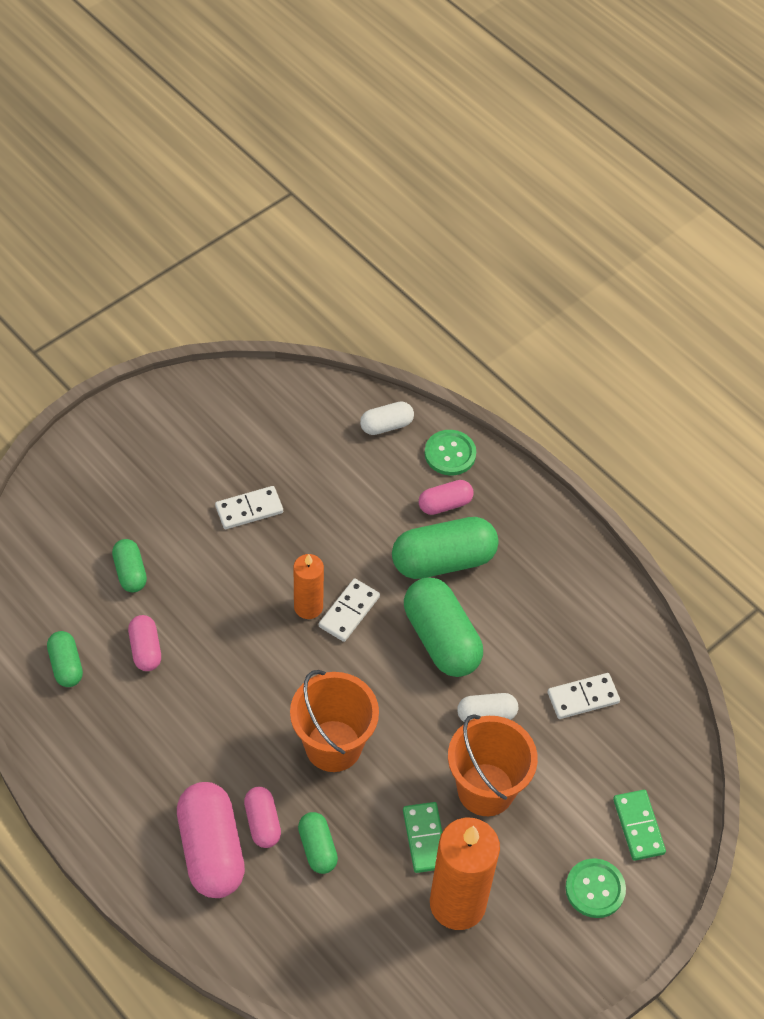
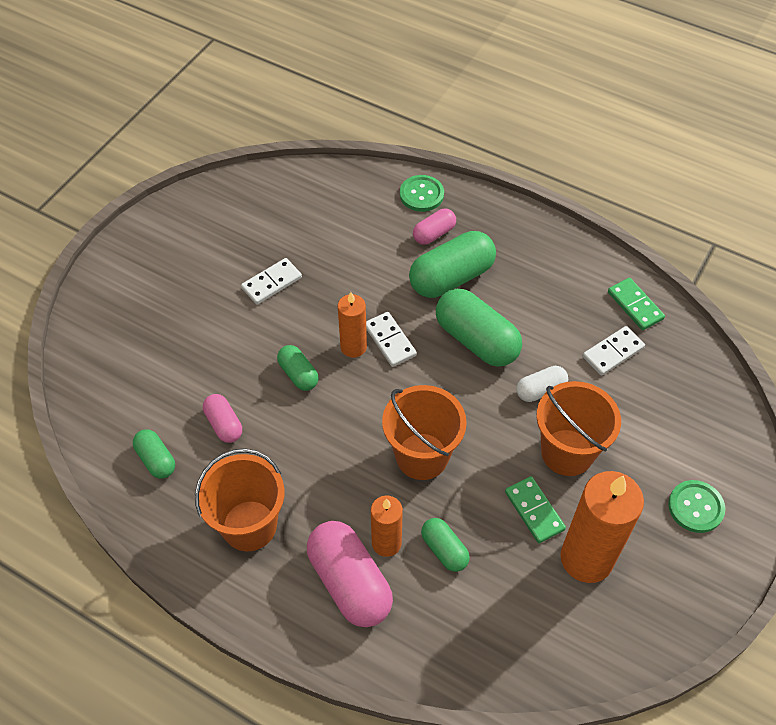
camera: 15 degrees left, 0 degrees up
(130, 572) = (186, 363): green capsule -> green capsule (298, 374)
(134, 761) = (249, 525): none -> orange bucket
(262, 823) = (386, 543): pink capsule -> orange candle
(349, 612) = (390, 341): white domino -> white domino turned 45 degrees counterclockwise
(386, 425) = (360, 187): white capsule -> none
(638, 826) = (706, 443): green domino -> green domino (635, 305)

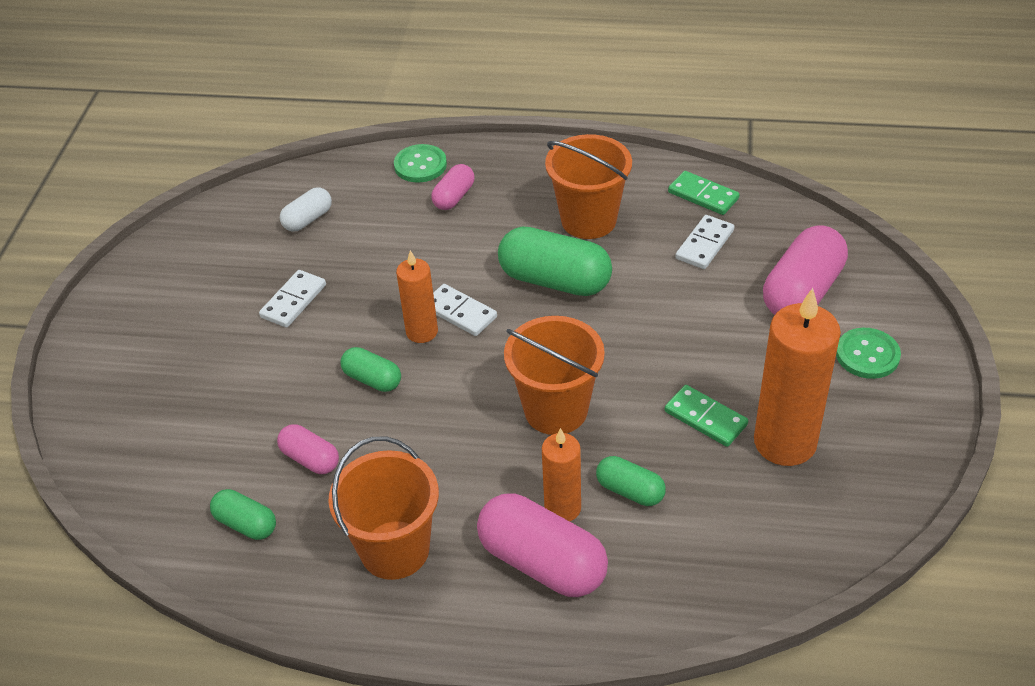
camera: 20 degrees left, 10 degrees down
(451, 277) = (495, 231): green capsule -> none
(540, 390) = (649, 304): white capsule -> white capsule (308, 219)
(567, 452) = (709, 351): orange bucket -> orange bucket (588, 220)
(671, 427) = (802, 292): none -> pink capsule

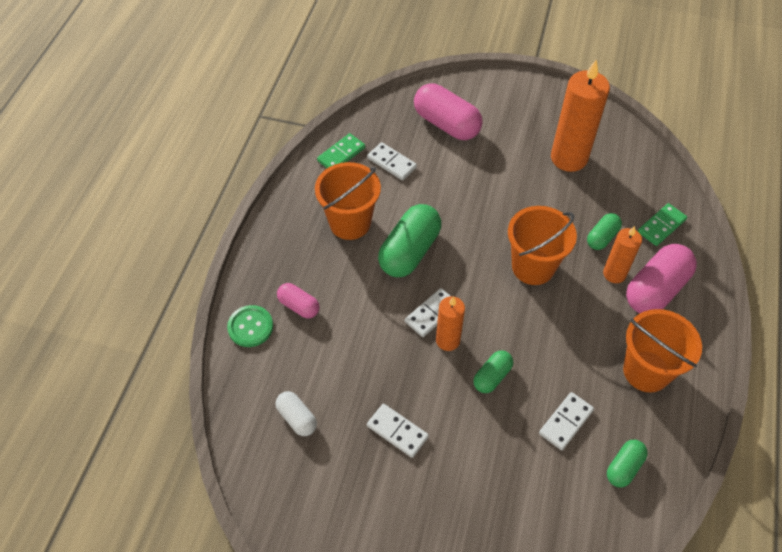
camera: 85 degrees left, 10 degrees up
(310, 459) = (566, 422): pink capsule -> white domino
(705, 418) = (547, 191): green domino -> green domino (661, 226)
(867, 355) = (504, 107): green button -> none

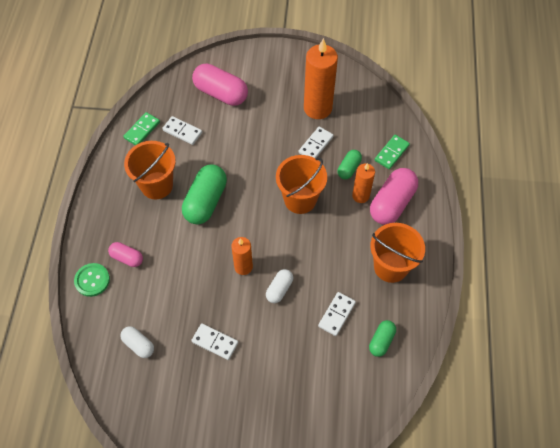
camera: 10 degrees left, 5 degrees up
(431, 314) = (228, 248): white domino -> white domino (315, 145)
(492, 376) = (279, 289): green capsule -> white capsule

